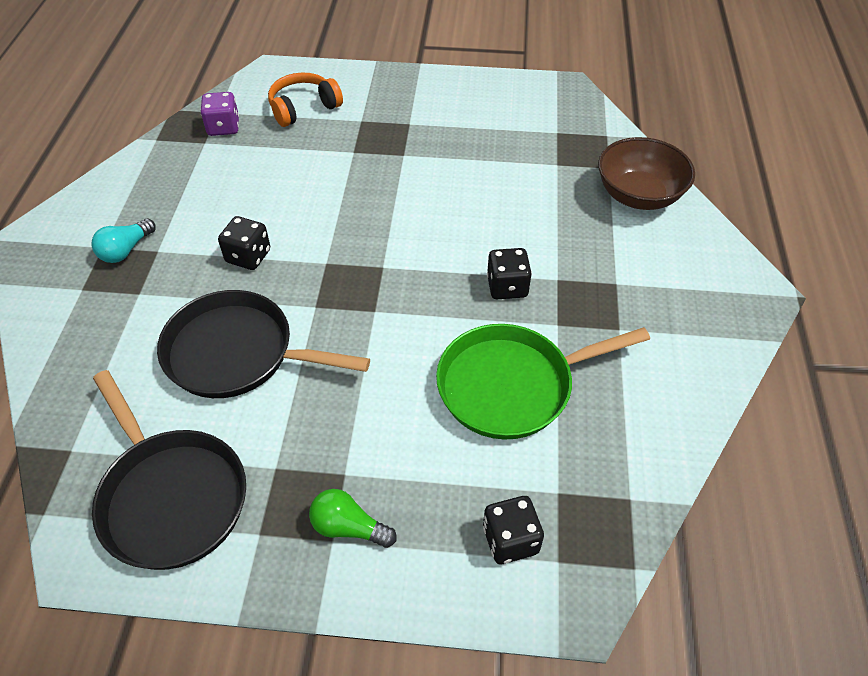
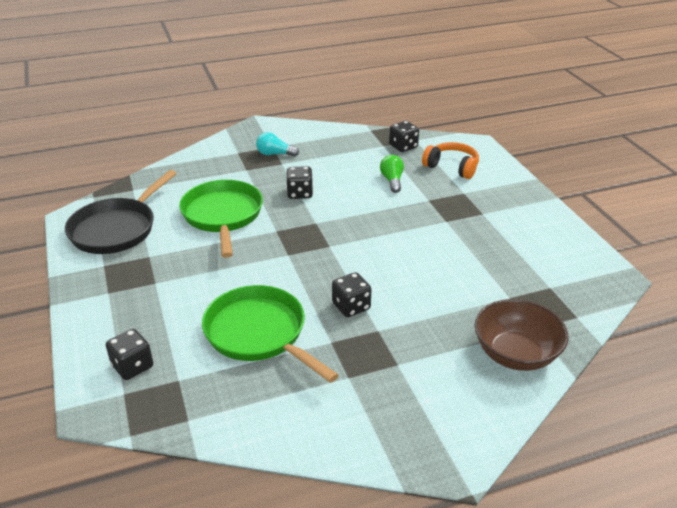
camera: 65 degrees right, 15 degrees down
(223, 127) = (403, 146): purple dice -> black dice
(237, 353) = (223, 216): black pan -> green pan
(349, 527) = (119, 296): green light bulb -> green light bulb (392, 181)

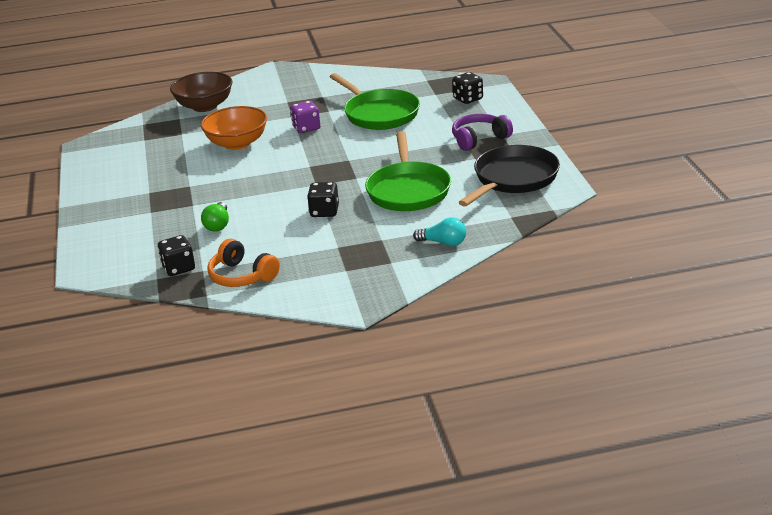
camera: 170 degrees left, 5 degrees down
(136, 285) = (479, 139): none -> purple headphones
(275, 154) = (344, 259): turquoise light bulb -> turquoise light bulb (443, 243)
(351, 306) = (306, 128): black dice -> purple dice
(427, 279) = (237, 143): none -> orange bowl
(452, 167) = (140, 240): orange headphones -> orange headphones (242, 276)

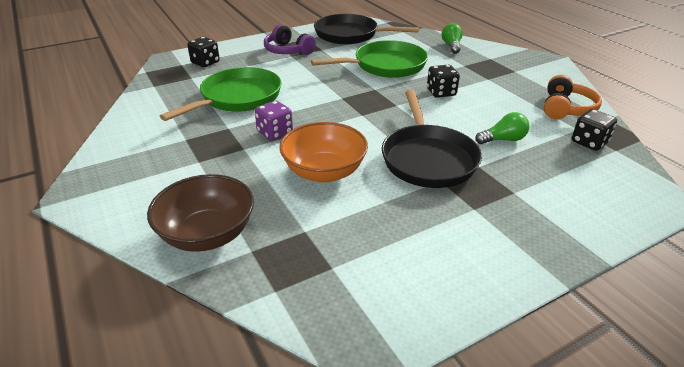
camera: 110 degrees left, 5 degrees up
(220, 185) = (427, 158): none -> black pan
(443, 243) = (451, 46): turquoise light bulb -> green light bulb

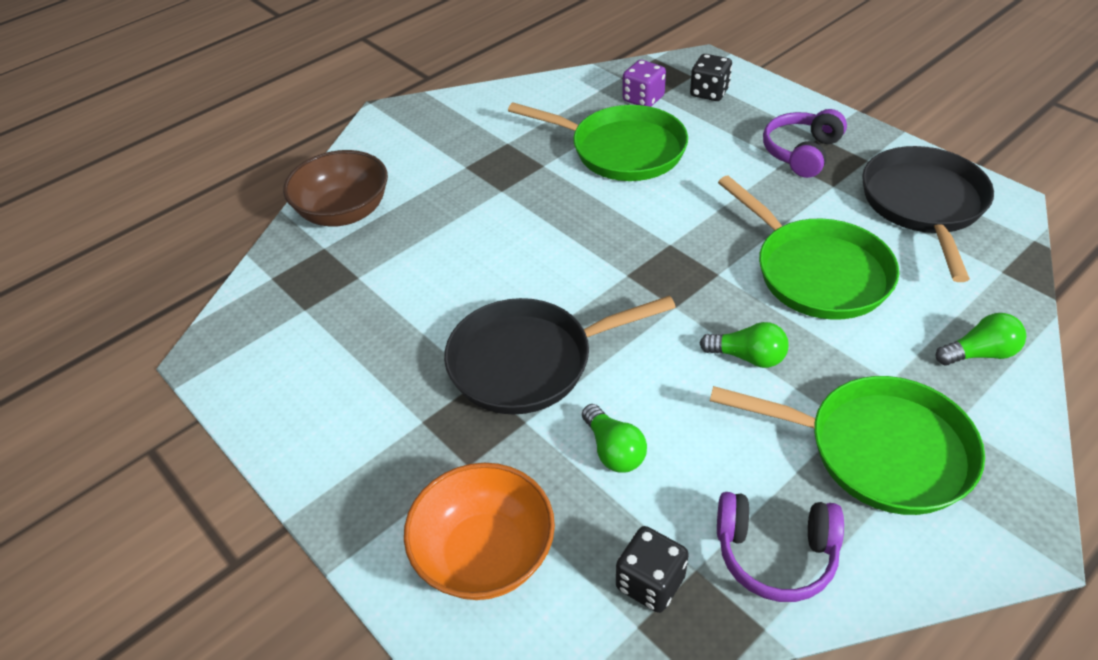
camera: 80 degrees right, 10 degrees up
(275, 133) = (545, 205): purple dice -> purple dice (643, 99)
(324, 172) = (470, 268): orange bowl -> orange bowl (485, 554)
(441, 92) = (747, 357): black dice -> green light bulb
(505, 76) = (878, 450): none -> green pan
(566, 108) = (775, 554): orange headphones -> purple headphones

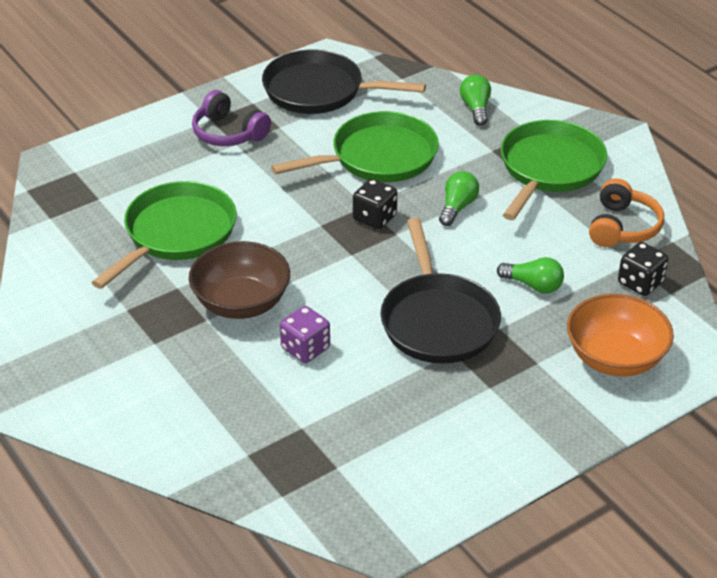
camera: 85 degrees left, 5 degrees down
(344, 212) = (194, 439): brown bowl -> brown bowl (241, 303)
(613, 450) = (533, 285): green light bulb -> green light bulb turned 45 degrees clockwise
(643, 99) = (98, 208): purple dice -> purple dice (305, 348)
(709, 92) = (110, 166): black dice -> black dice (374, 218)
(775, 554) = (622, 227): purple headphones -> orange headphones

